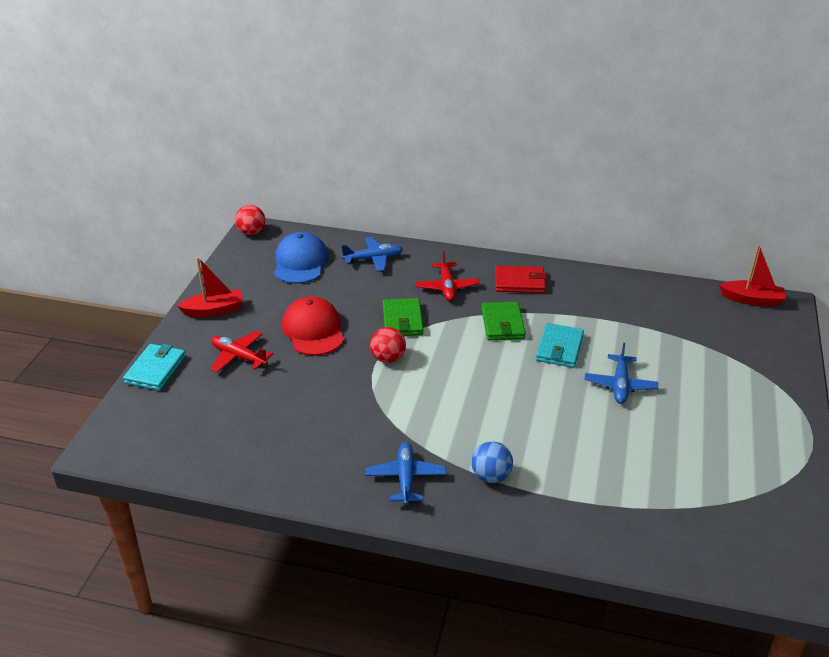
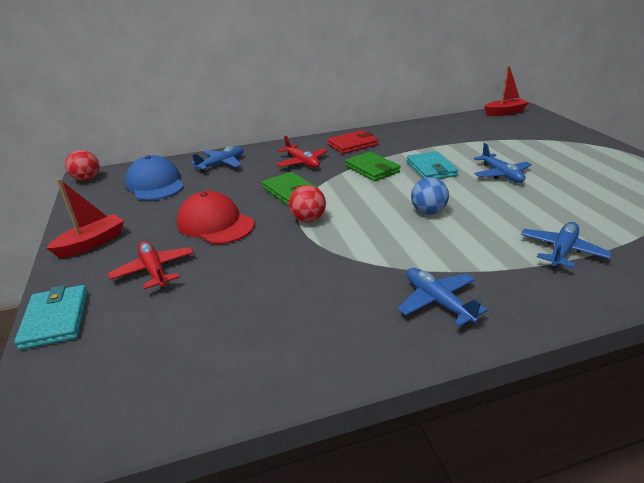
camera: 30 degrees left, 5 degrees down
(238, 357) = (154, 270): red plane -> red plane turned 60 degrees clockwise
(491, 476) = (504, 267): blue ball -> blue ball (428, 212)
(559, 486) = (562, 251): none -> blue plane

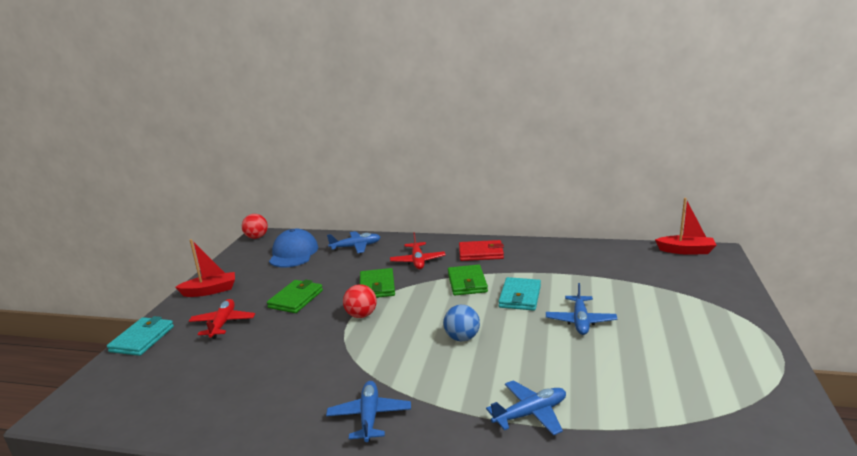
camera: 30 degrees right, 10 degrees down
(215, 224) = (296, 299): red cap -> green wallet

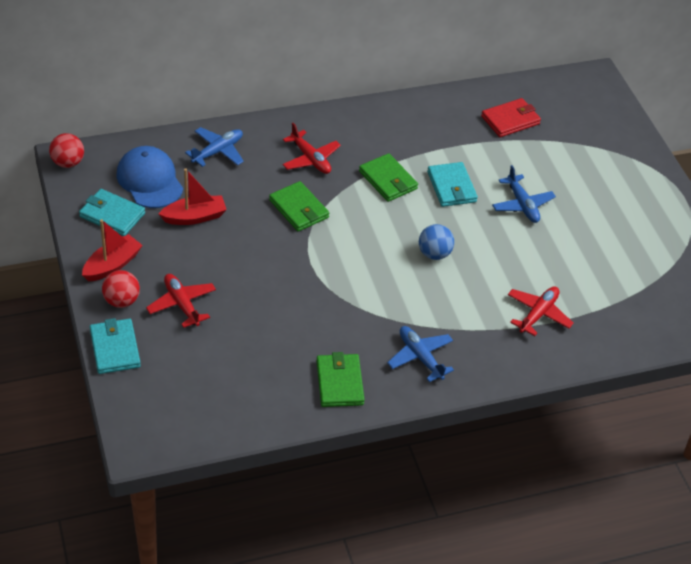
camera: 35 degrees left, 25 degrees up
(247, 265) = (112, 215): none -> turquoise wallet
(296, 299) = (227, 250): green wallet -> green wallet (339, 382)
(361, 315) = (317, 253): red ball -> red ball (121, 301)
(481, 253) = (370, 130): red wallet -> red wallet (510, 120)
(530, 414) = (538, 314): blue plane -> red plane
(686, 251) = (568, 81): red boat -> red boat (194, 217)

